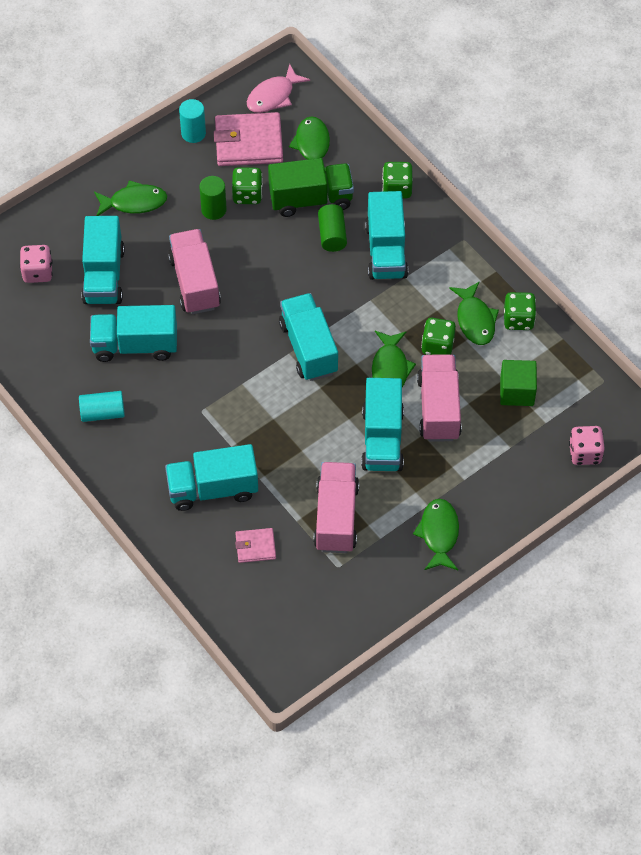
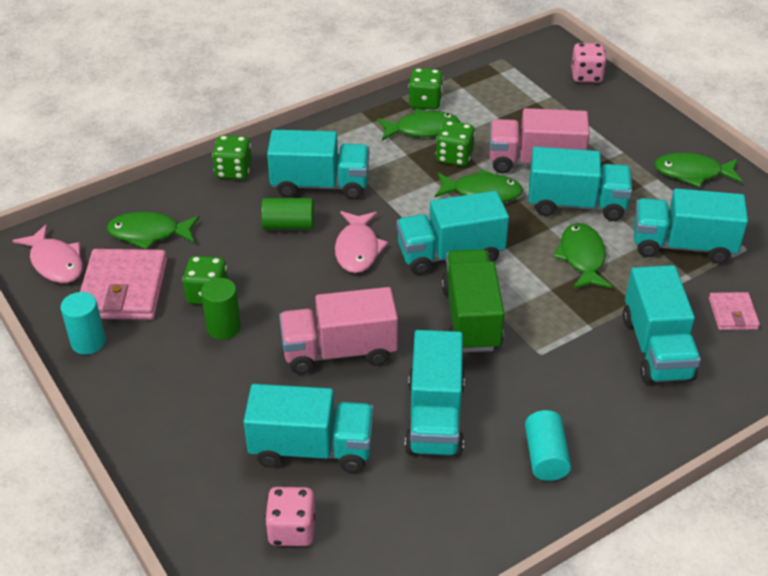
camera: 85 degrees left, 15 degrees down
(134, 202) = (189, 410): green fish -> green fish (582, 258)
(308, 284) = (357, 249): none -> pink fish
(311, 199) = (230, 239): green truck -> green truck (471, 318)
(336, 517) = (682, 245): pink truck -> turquoise truck
(517, 391) = (514, 110): green cube -> none

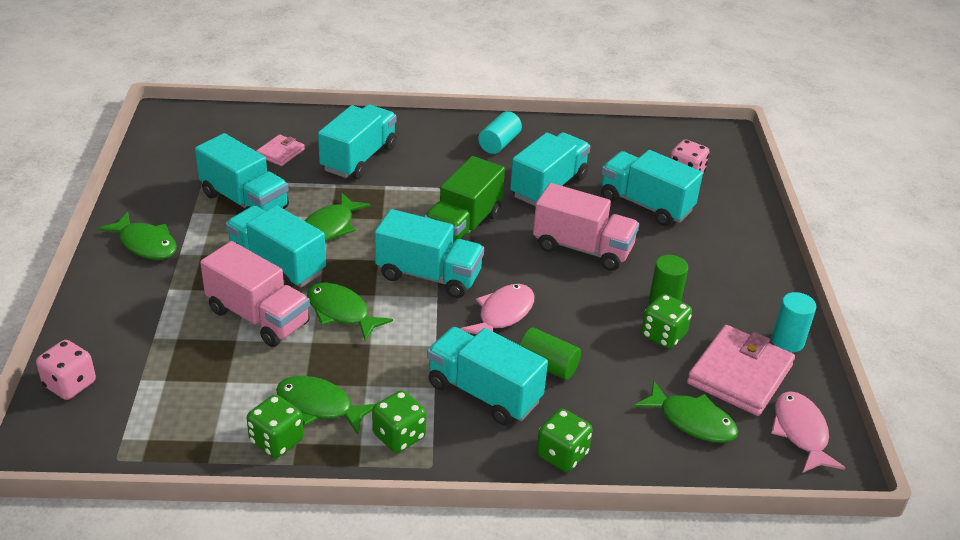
camera: 150 degrees left, 5 degrees down
(454, 157) = (324, 359): green dice -> green dice (399, 436)

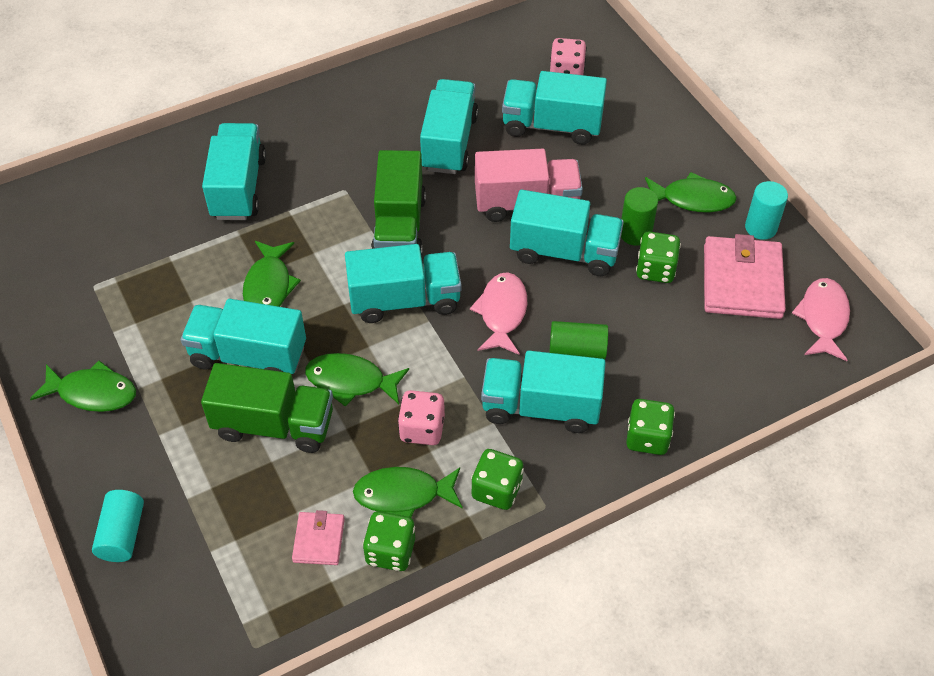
camera: 25 degrees left, 15 degrees up
(70, 384) = (143, 592): pink dice -> pink dice (422, 429)
(244, 201) = (158, 293): turquoise truck -> turquoise truck (564, 252)
(258, 317) = (274, 425): pink truck -> green truck
(280, 153) = (151, 215): pink wallet -> pink wallet (319, 540)
(499, 143) = (367, 108): turquoise cylinder -> turquoise cylinder (122, 534)
(692, 421) = (731, 349): green fish -> green fish (692, 199)
(800, 432) = (823, 318): pink fish -> pink fish turned 45 degrees clockwise

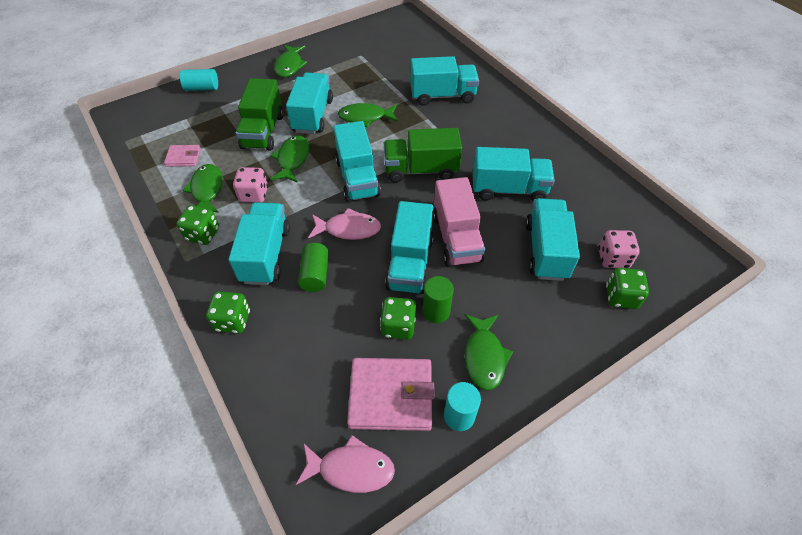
camera: 85 degrees right, 0 degrees up
(390, 551) = (169, 187): green dice -> green dice (621, 297)

